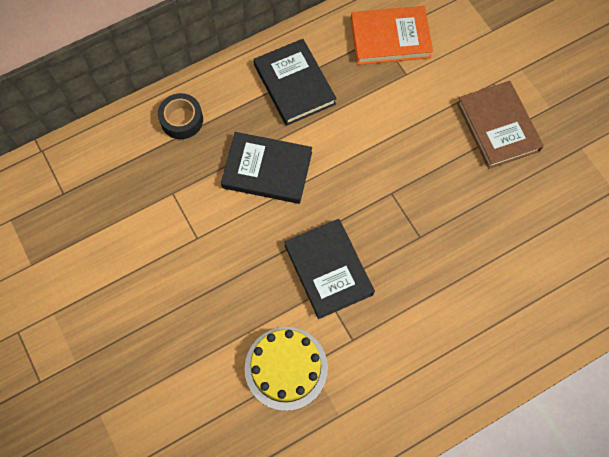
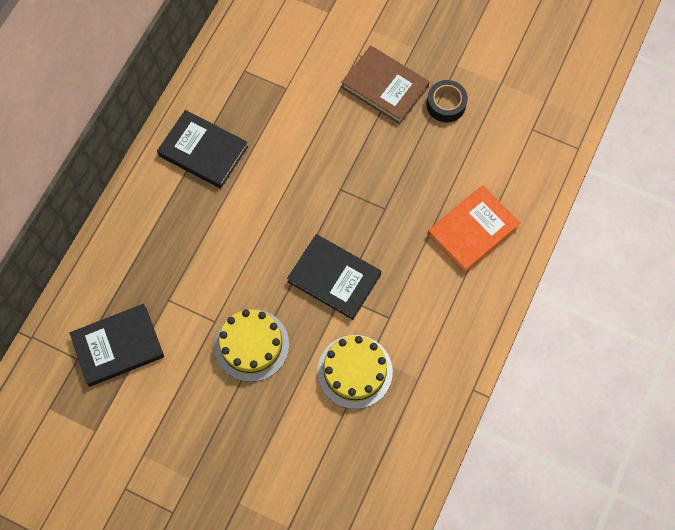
camera: 35 degrees left, 0 degrees up
(182, 120) = (131, 237): black tape -> black tape (446, 104)
(213, 280) = (251, 345): none -> yellow cake
(267, 170) = (231, 233): black book -> black book (118, 346)
(390, 38) = (253, 66): orange book -> orange book (472, 230)

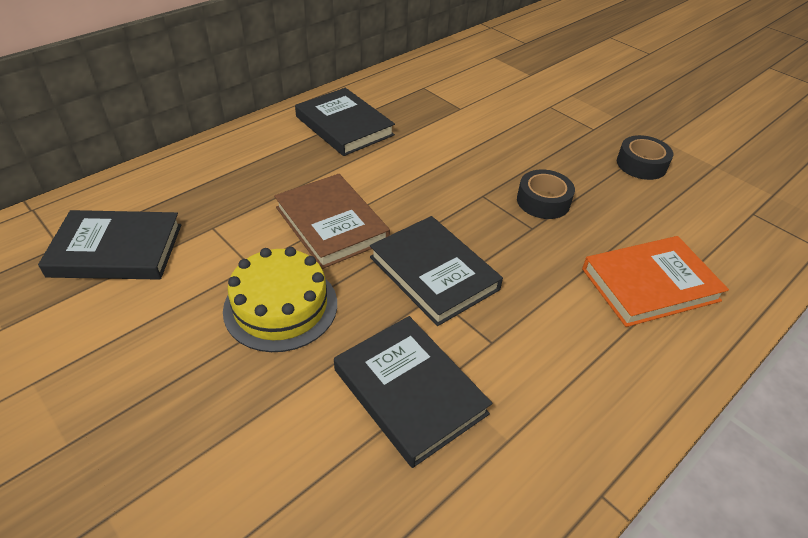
camera: 20 degrees right, 25 degrees down
(355, 371) = (409, 391): yellow cake -> black book
(384, 178) = (543, 201): none -> black tape
(385, 87) = (571, 134): brown book -> brown book (331, 224)

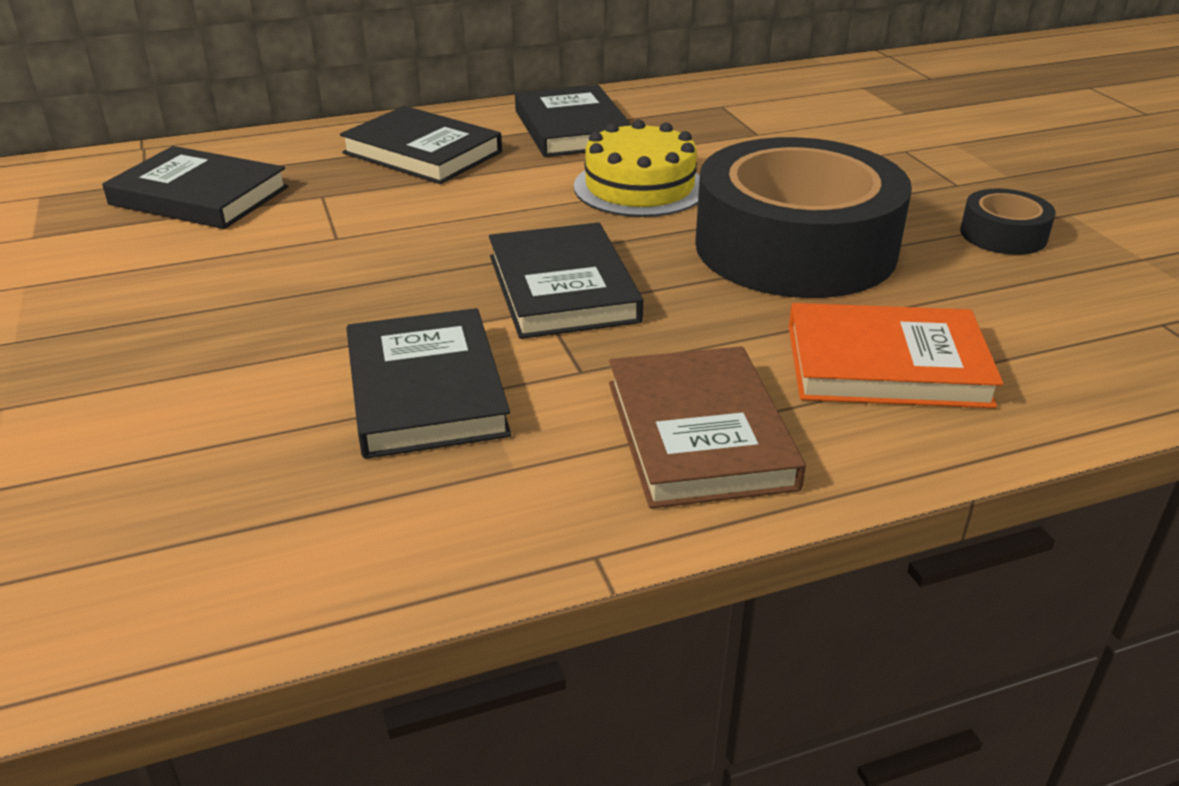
camera: 25 degrees right, 10 degrees down
(257, 169) = (422, 152): none -> black book
(280, 306) = (338, 279): yellow cake -> yellow cake (639, 187)
(331, 224) = (469, 218): brown book -> brown book (699, 434)
(543, 201) = (795, 247): black tape -> black tape, size x2.36

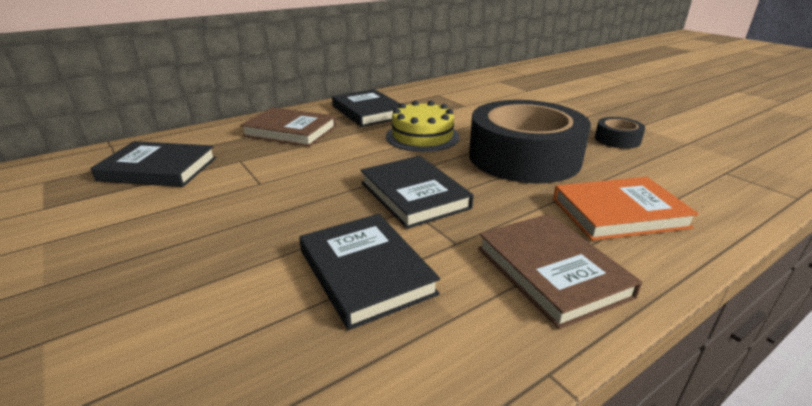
camera: 15 degrees left, 5 degrees down
(422, 152) = (290, 131): black book -> brown book

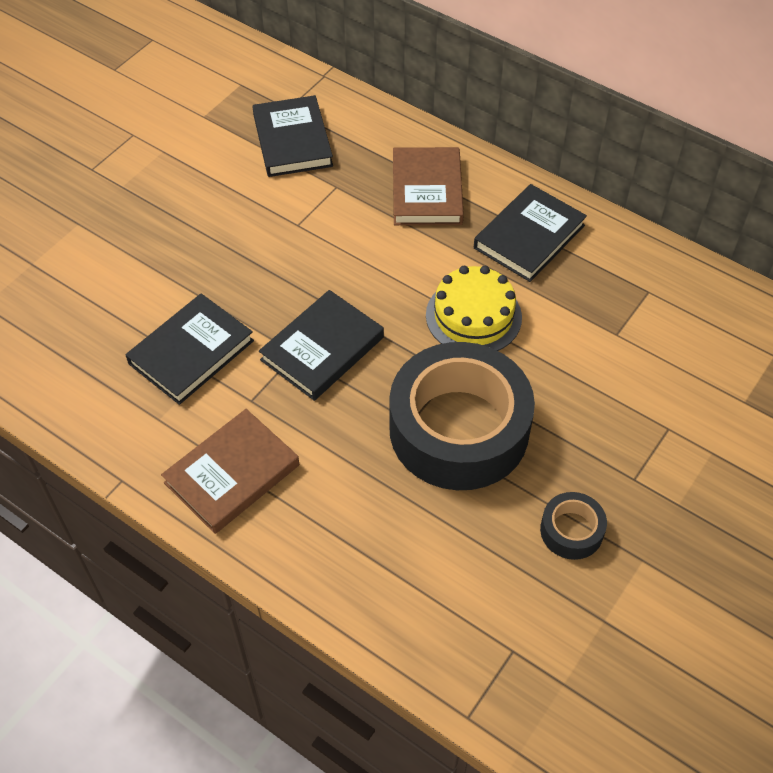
camera: 70 degrees right, 25 degrees up
(619, 213) = (354, 526): orange book -> none

